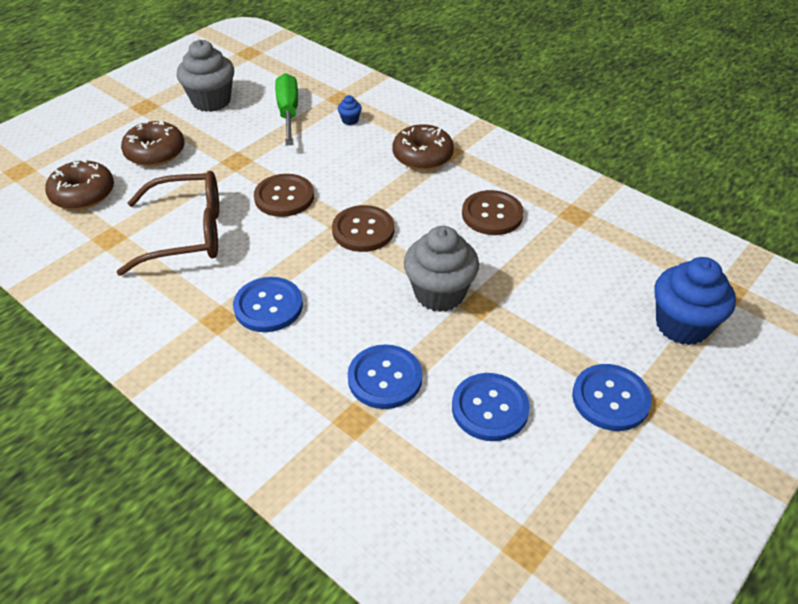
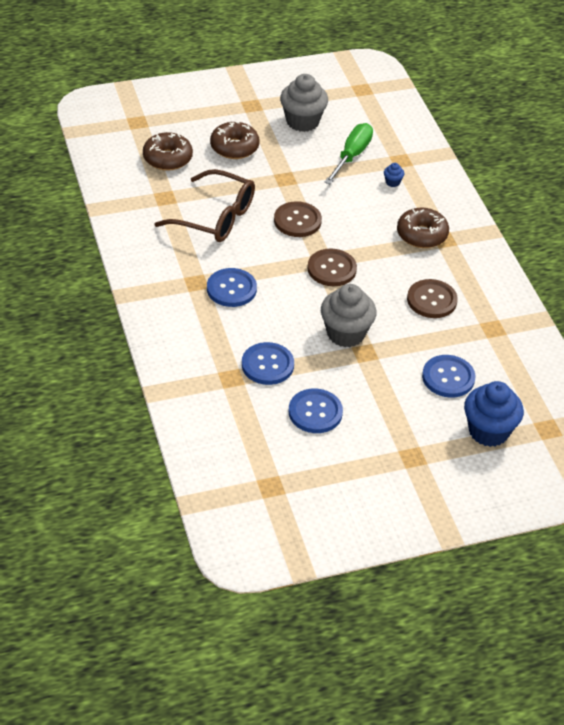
camera: 30 degrees right, 0 degrees up
(610, 399) = (394, 445): blue button -> blue button (448, 377)

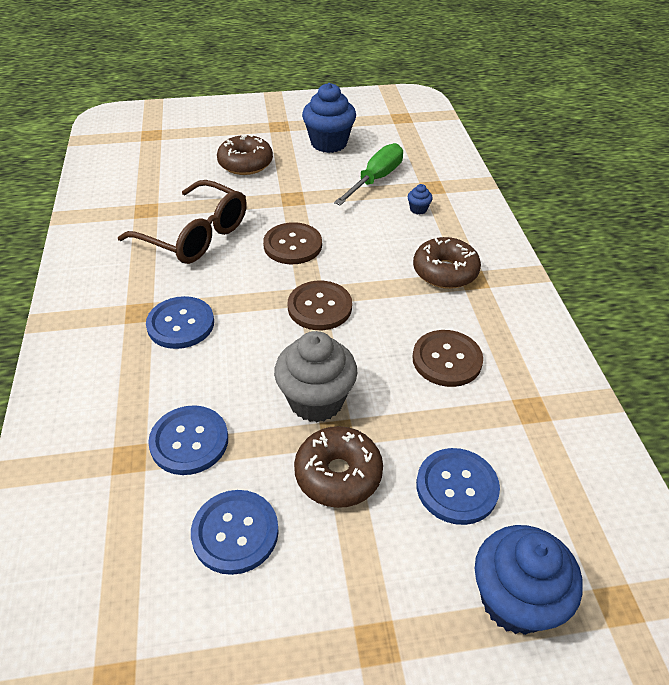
camera: 10 degrees right, 0 degrees up
(167, 158) = (167, 170): brown donut -> brown donut (338, 474)
(302, 121) = (329, 143): grey cupcake -> blue cupcake

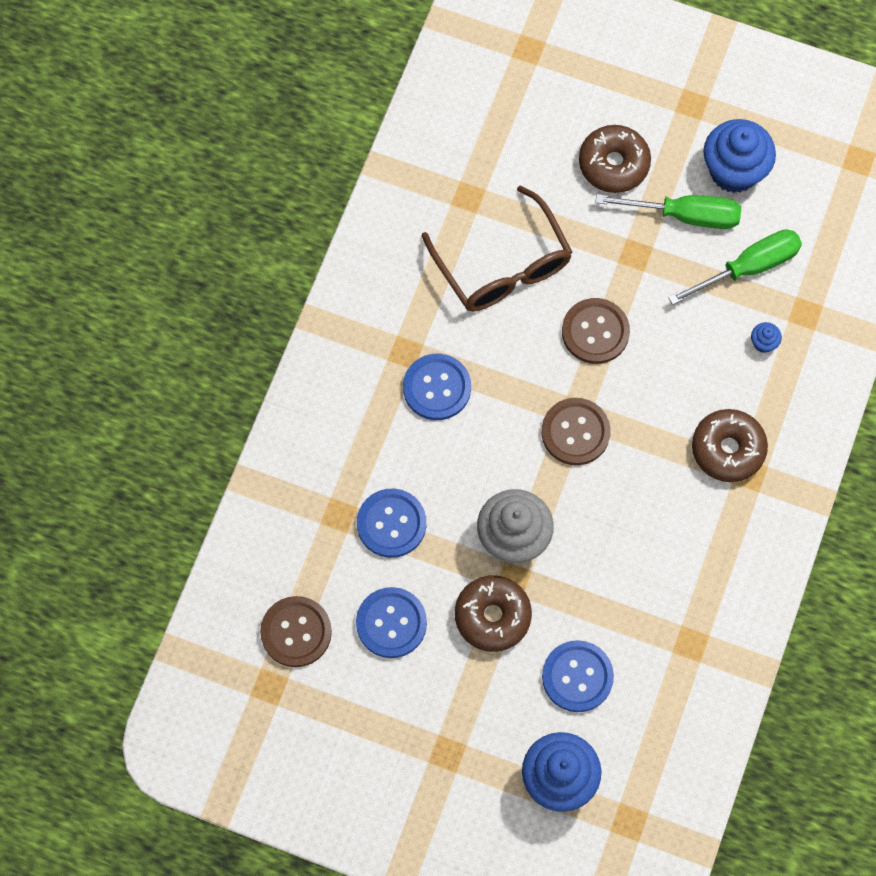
camera: 30 degrees right, 25 degrees up
(313, 170) = (685, 215): none -> green screwdriver
(447, 360) = (654, 555): brown button -> brown button (296, 632)

